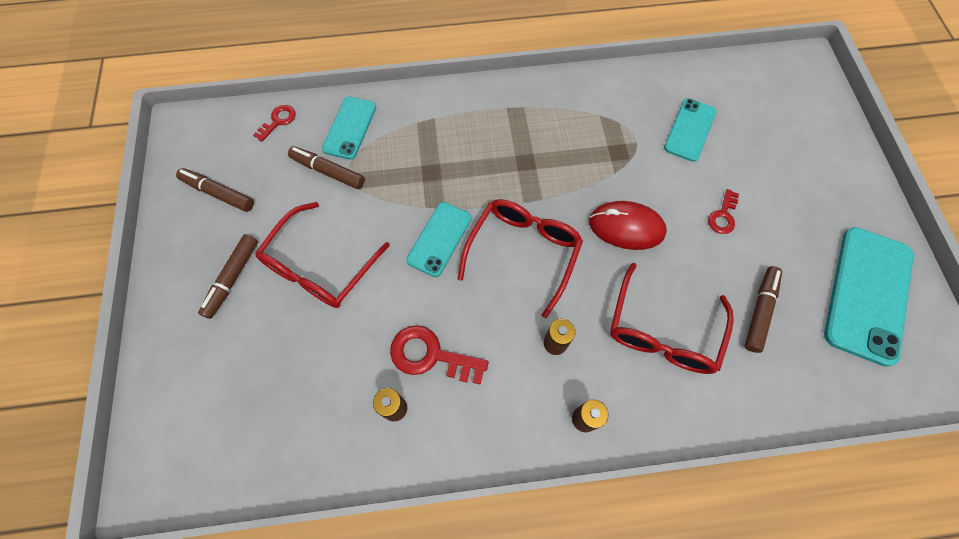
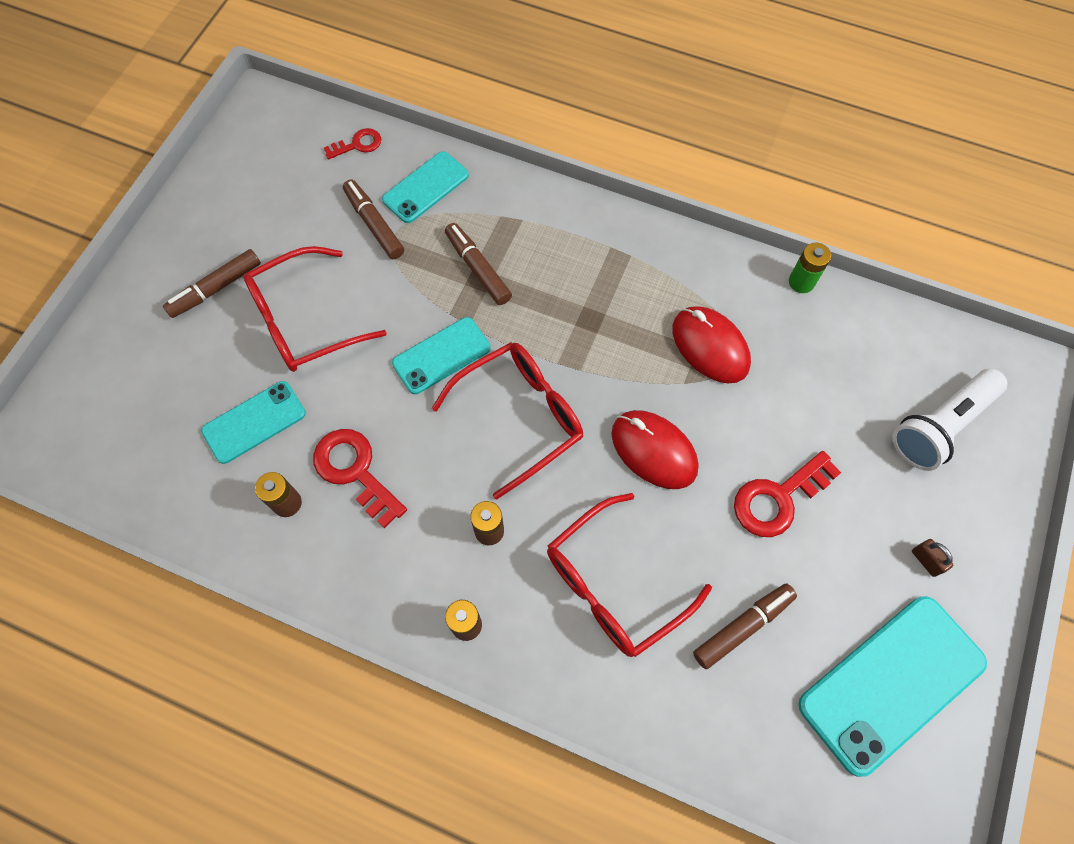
camera: 30 degrees right, 0 degrees up
(218, 193) = (254, 194): brown marker -> brown marker (478, 268)
(615, 140) = (710, 346): none -> red mouse
(642, 72) = (801, 282): none -> green battery
(689, 130) = (810, 379): turquoise phone -> turquoise phone (254, 422)
(723, 216) = (778, 498): red key -> red key, size x1.71
(783, 120) = (940, 426): none -> white flashlight
(832, 206) = (926, 560): none -> brown padlock

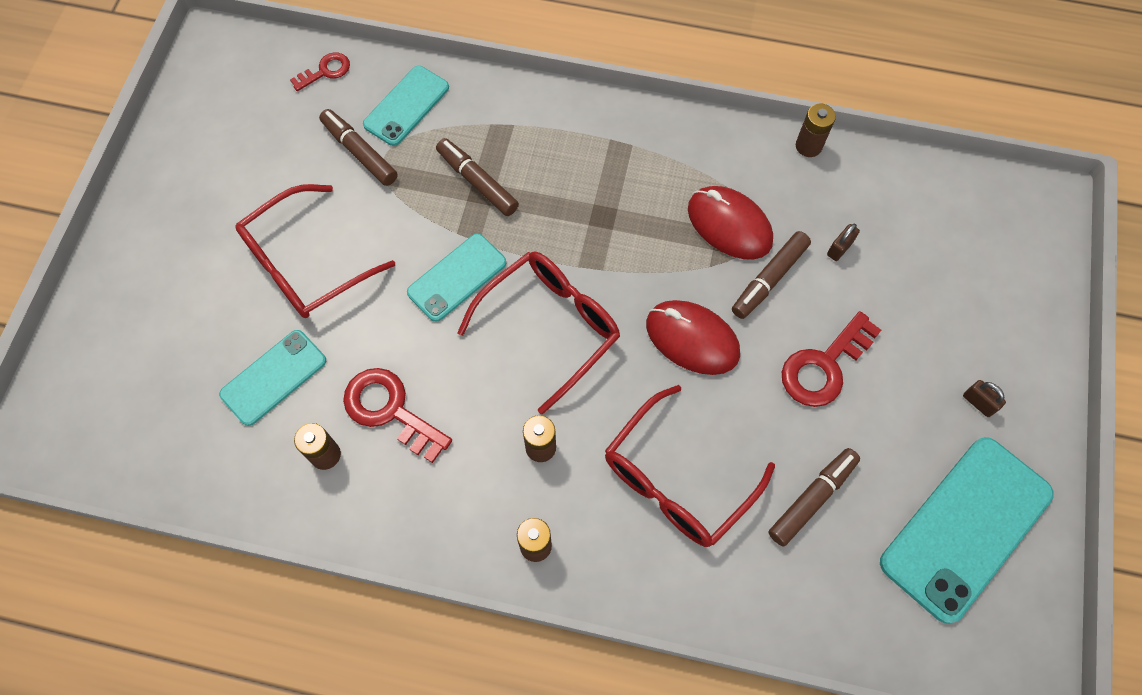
camera: 10 degrees left, 0 degrees up
(216, 288) = (204, 245): brown marker -> brown marker (769, 279)
(801, 282) = (808, 146): green battery -> brown battery
(814, 386) = (839, 248): none -> brown padlock
(940, 426) = (969, 268): white flashlight -> none

